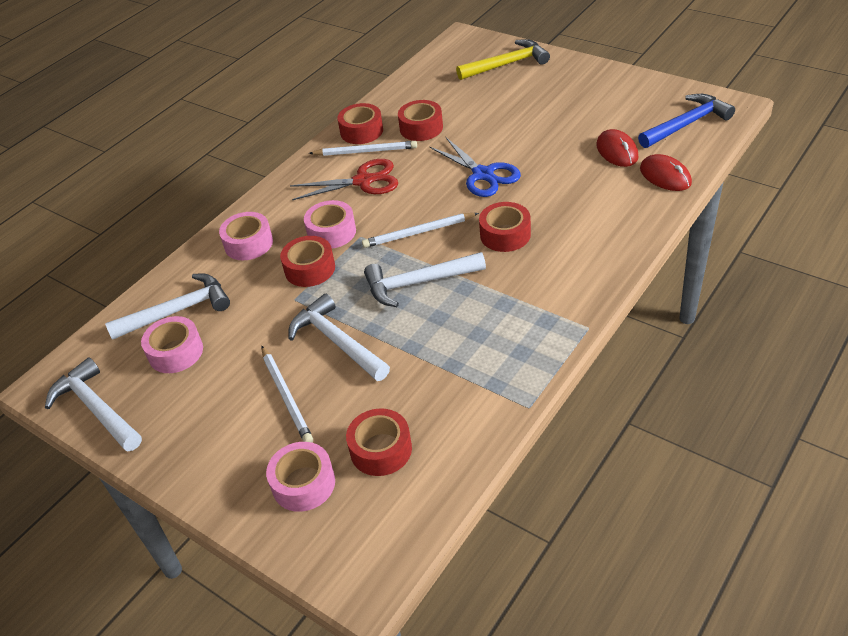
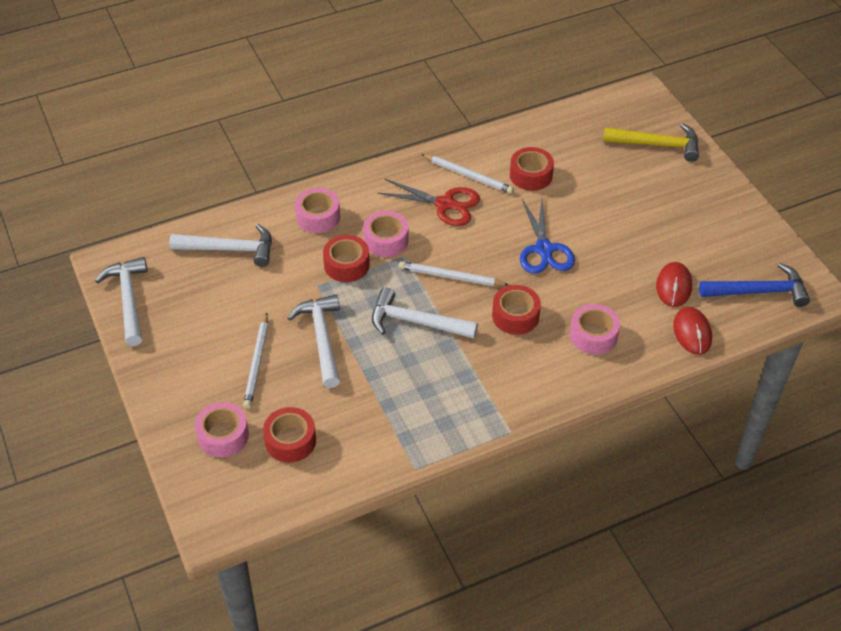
camera: 25 degrees right, 5 degrees up
(176, 352) = (207, 284): pink tape -> pink tape (593, 335)
(361, 131) = (480, 153): red tape -> none

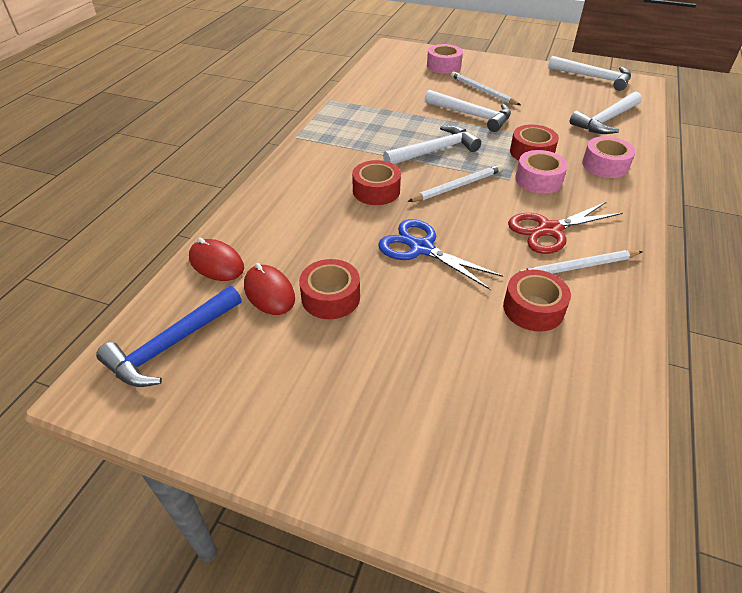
camera: 135 degrees right, 5 degrees down
(290, 440) = (410, 78): red tape -> red tape (330, 297)
(593, 335) = (301, 212): pink tape -> none
(657, 145) = (468, 472): yellow hammer -> none

